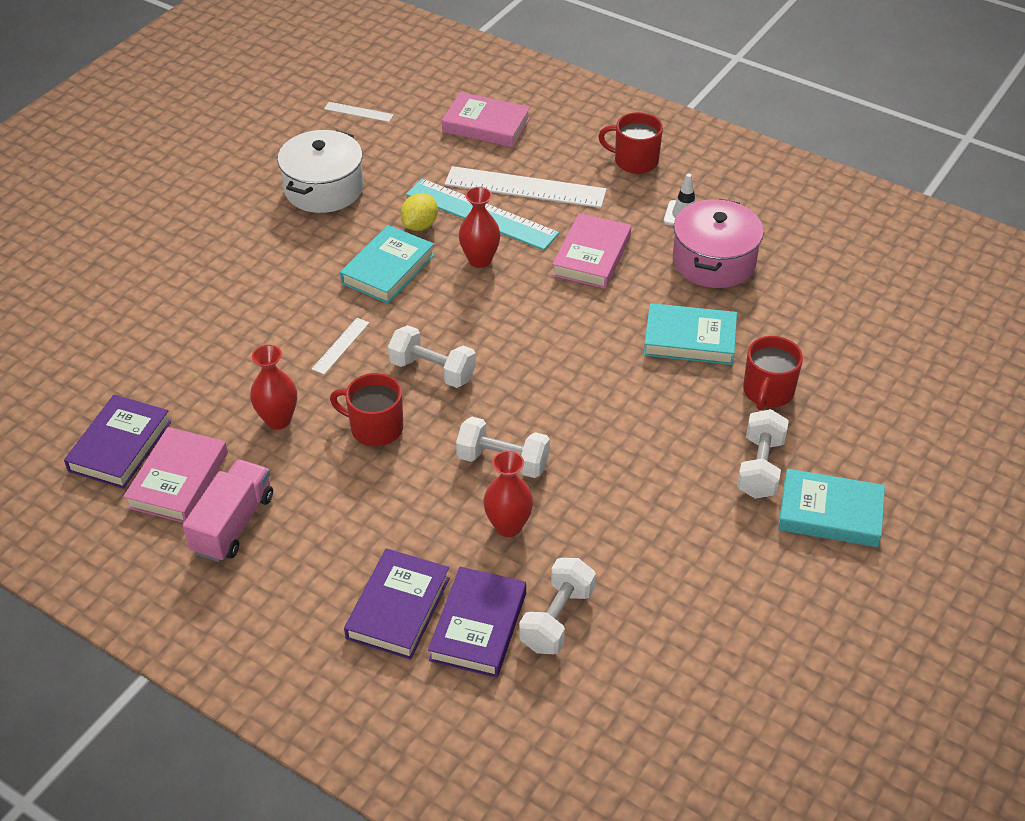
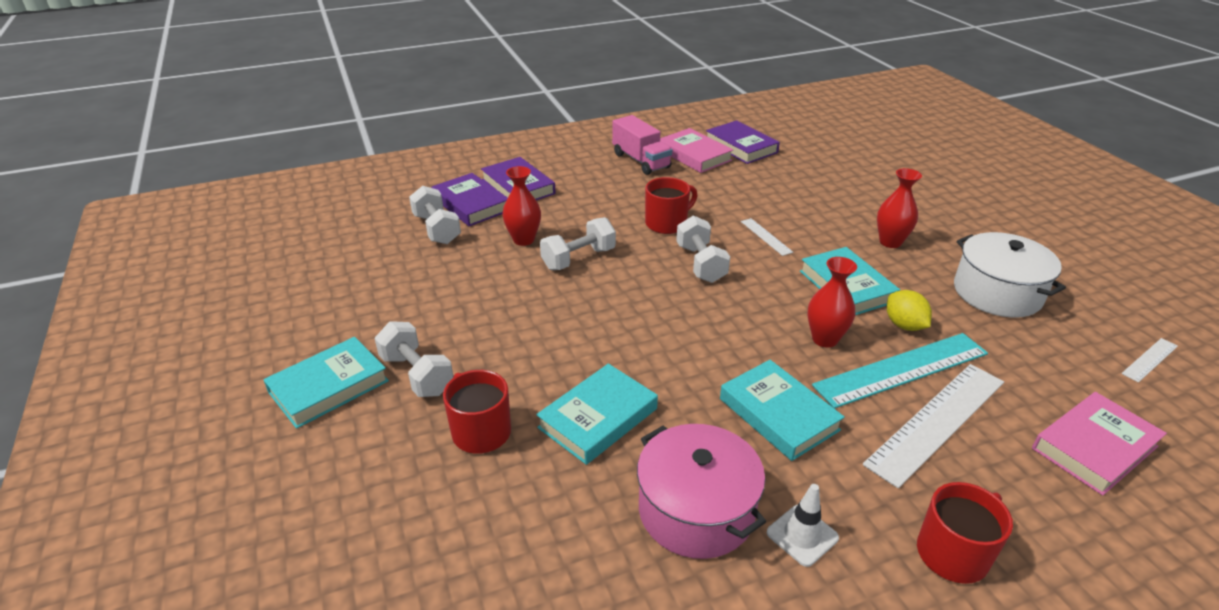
camera: 125 degrees right, 10 degrees down
(278, 420) = (712, 194): red vase -> red vase (890, 242)
(432, 371) = (700, 264): white dumbbell -> white dumbbell turned 75 degrees counterclockwise
(591, 256) = (778, 414): pink book -> turquoise book

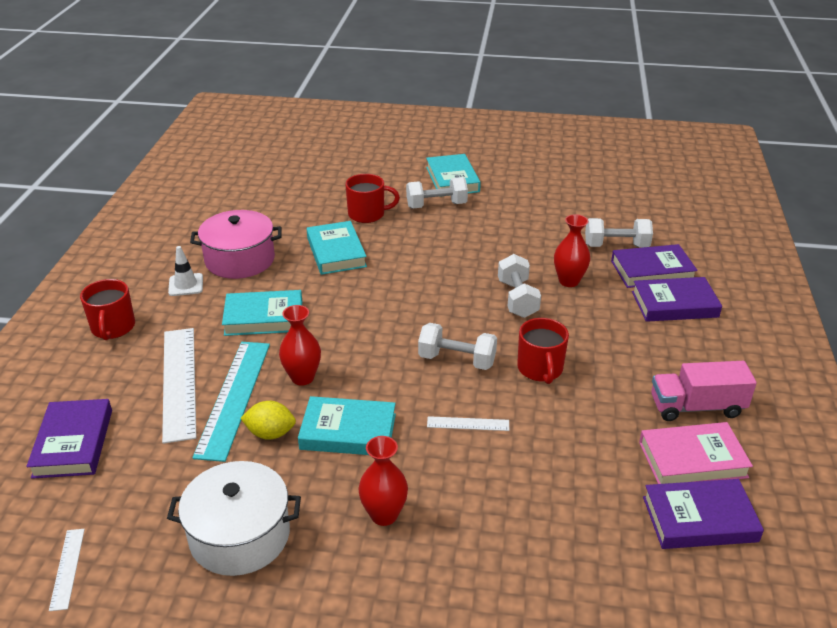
camera: 120 degrees right, 0 degrees up
(1094, 447) = (73, 443): pink book -> purple book

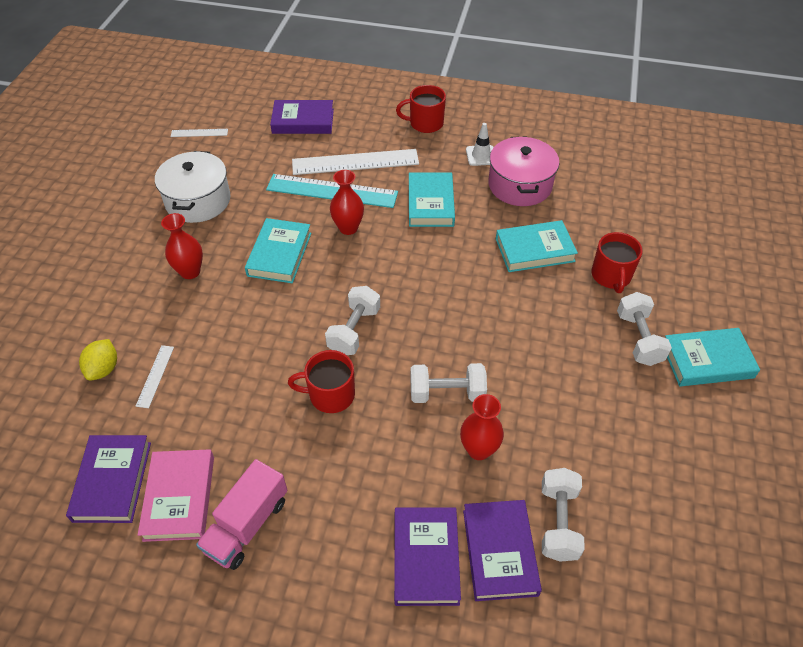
camera: 95 degrees right, 15 degrees up
(270, 433) = (288, 212): yellow lemon -> yellow lemon (104, 369)
(468, 424) = (269, 330): white ruler -> white ruler (155, 376)
(696, 407) = (247, 525): pink truck -> pink truck turned 150 degrees counterclockwise

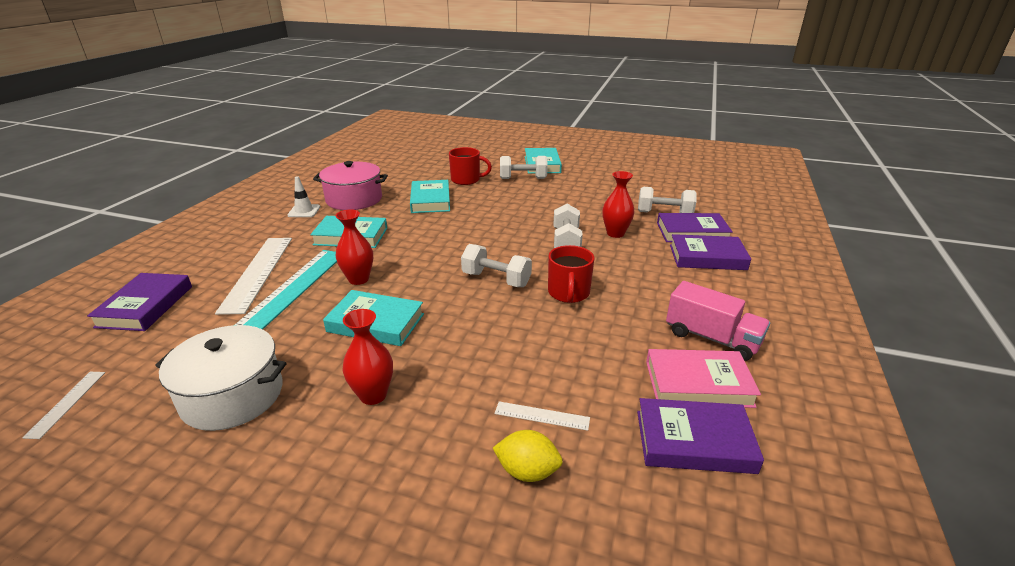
camera: 85 degrees left, 20 degrees down
(425, 123) = (232, 233): red mug -> none

